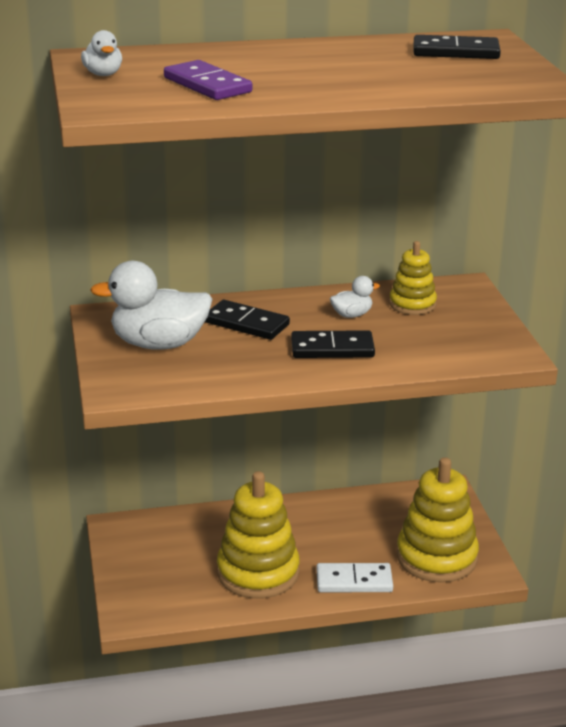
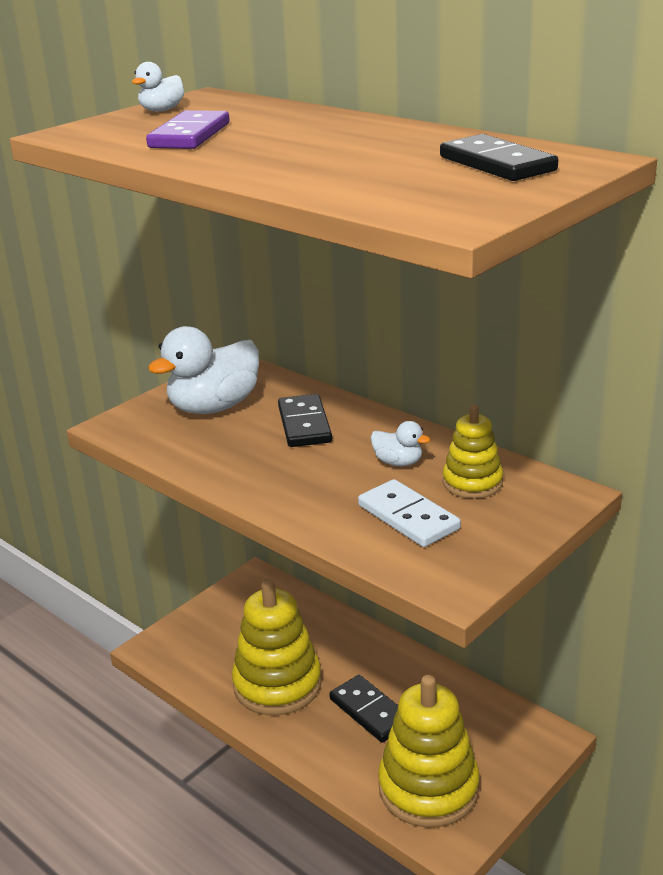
camera: 55 degrees right, 0 degrees up
(159, 344) = (214, 407): white duck -> white duck turned 90 degrees counterclockwise
(332, 348) = (315, 481): black domino -> black domino (370, 711)
(354, 581) = (328, 750): white domino -> white domino (408, 517)

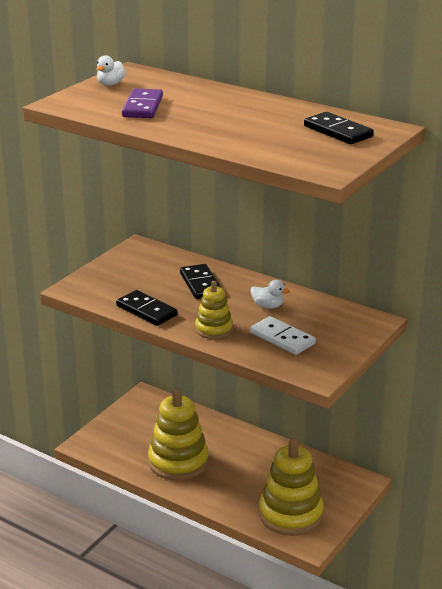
camera: 10 degrees left, 0 degrees up
(214, 407) = (136, 274): white duck -> none
(370, 711) = (244, 474): black domino -> black domino (146, 311)
(472, 482) = (316, 316): yellow stacking toy -> yellow stacking toy (214, 329)

